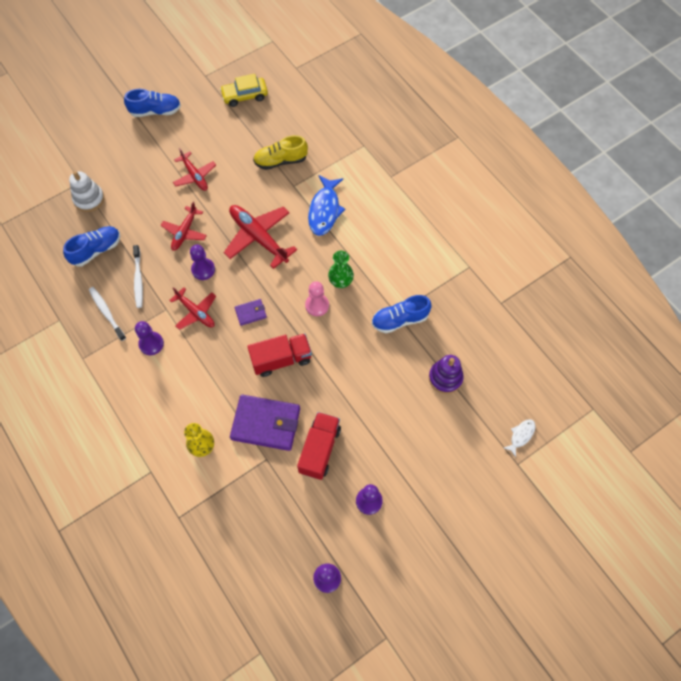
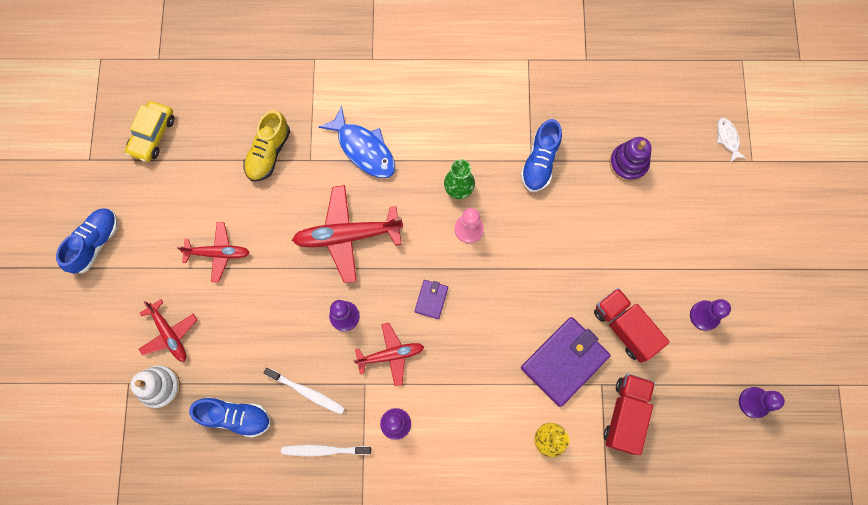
camera: 55 degrees left, 10 degrees up
(96, 250) = (235, 417): blue shoe -> blue shoe turned 105 degrees clockwise
(185, 232) = (283, 307): red plane -> red plane (169, 333)
(281, 359) = (505, 302): red truck -> red truck (625, 414)

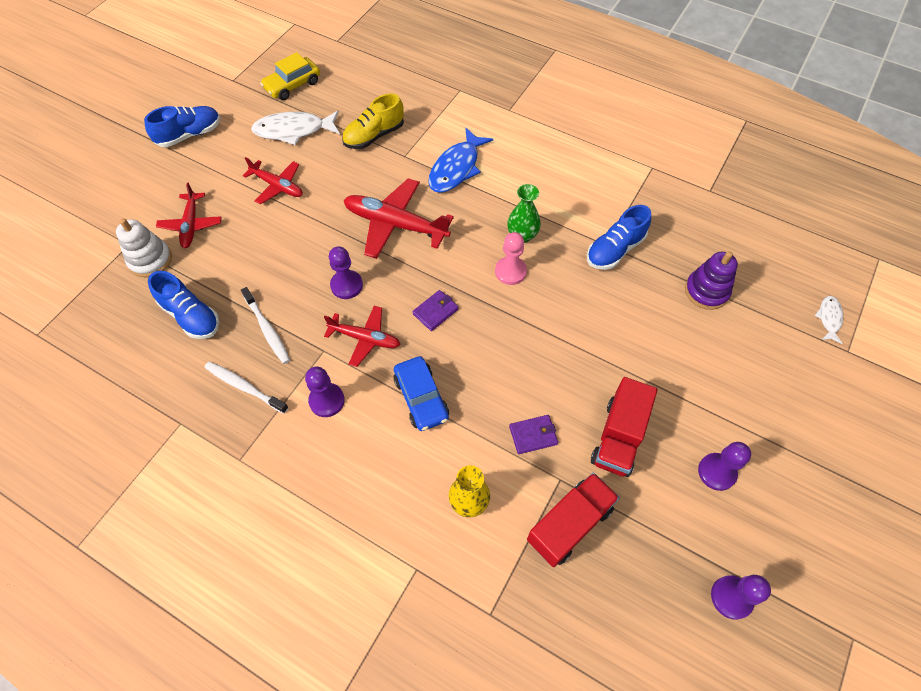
camera: 30 degrees right, 15 degrees down
(190, 186) = (293, 130): none -> white fish
(363, 149) = (456, 168): blue fish -> blue fish turned 45 degrees clockwise
(466, 379) = (421, 398): none -> blue car
(564, 361) = (533, 435): purple wallet -> purple wallet, size x0.48
(625, 327) = (618, 437): red truck -> red truck turned 150 degrees counterclockwise

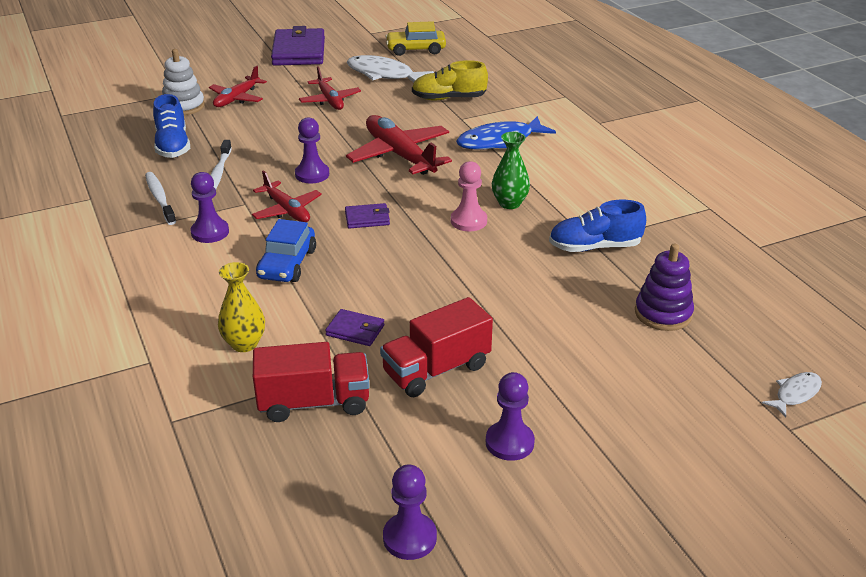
camera: 35 degrees right, 25 degrees down
(190, 135) = (299, 52): blue shoe -> purple wallet

